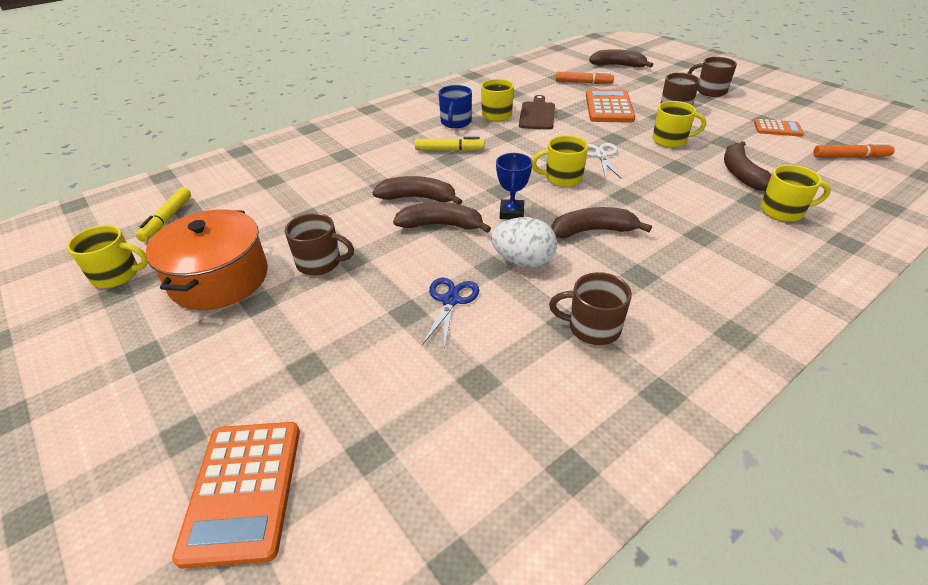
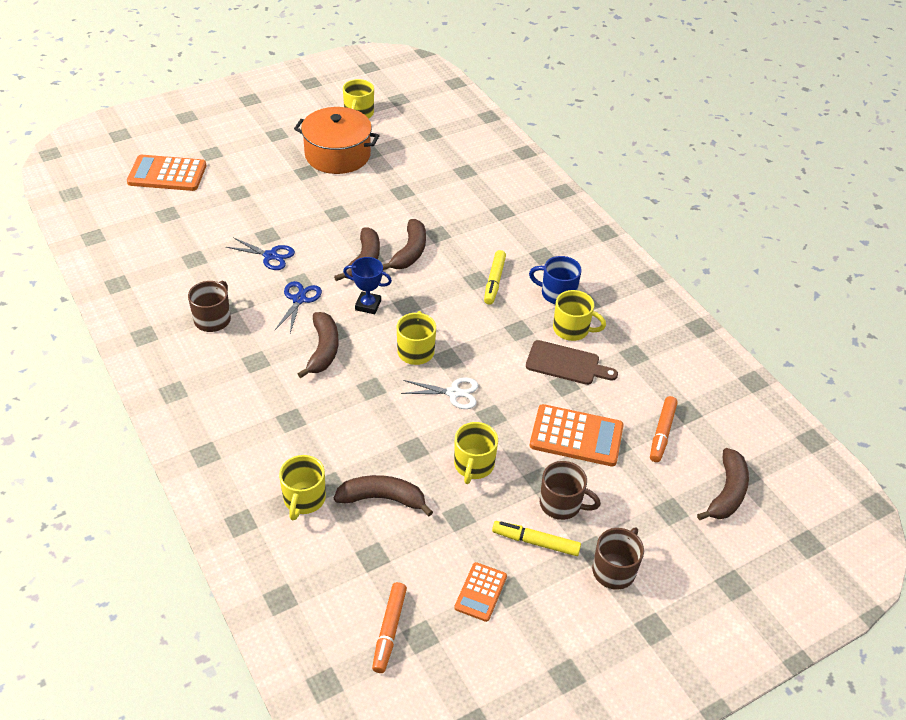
camera: 95 degrees right, 5 degrees up
(167, 219) = (420, 126): yellow marker -> yellow marker (535, 542)
(320, 263) = (338, 198): brown mug -> none
(523, 261) = (299, 299): white egg -> blue scissors

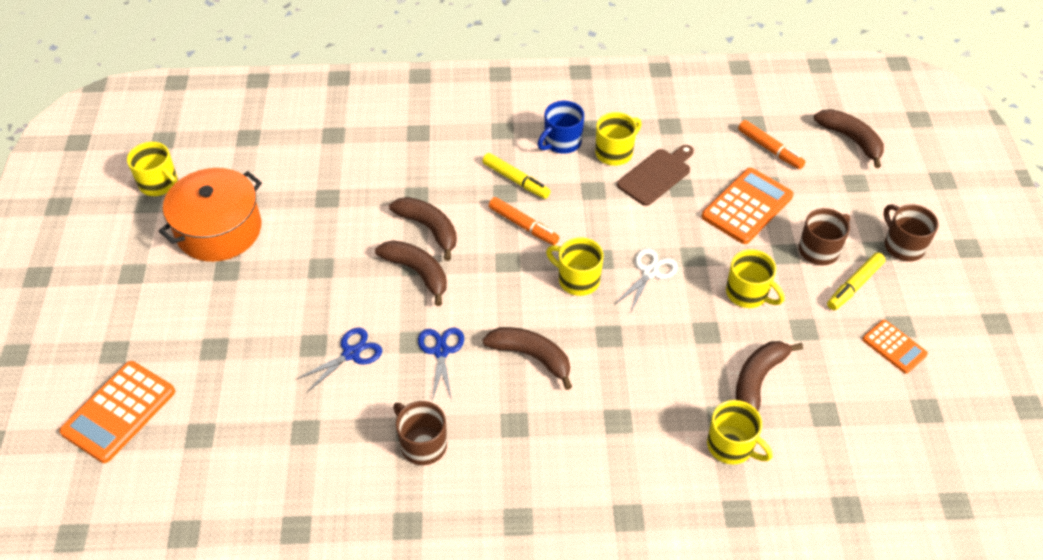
camera: 60 degrees left, 5 degrees up
(299, 299) = (441, 351): blue scissors -> blue scissors turned 45 degrees clockwise
(368, 305) = (487, 294): blue trophy -> none
(389, 630) = (913, 432): orange marker -> orange marker (523, 225)

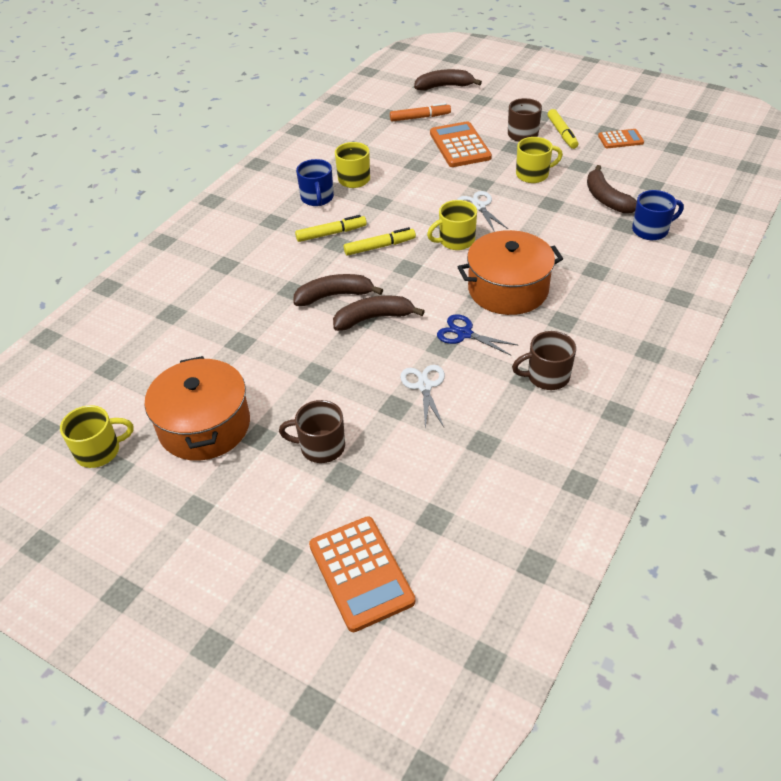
camera: 55 degrees left, 5 degrees down
(351, 353) = (424, 386): blue scissors -> white scissors
(523, 225) = (380, 247): orange marker -> yellow marker
(531, 357) = (508, 289): brown banana -> orange pot
(656, 175) = (394, 170): brown cutting board -> none
(731, 446) = (651, 230): yellow mug -> blue mug
(903, 246) = (546, 104): brown mug -> brown mug (321, 447)

